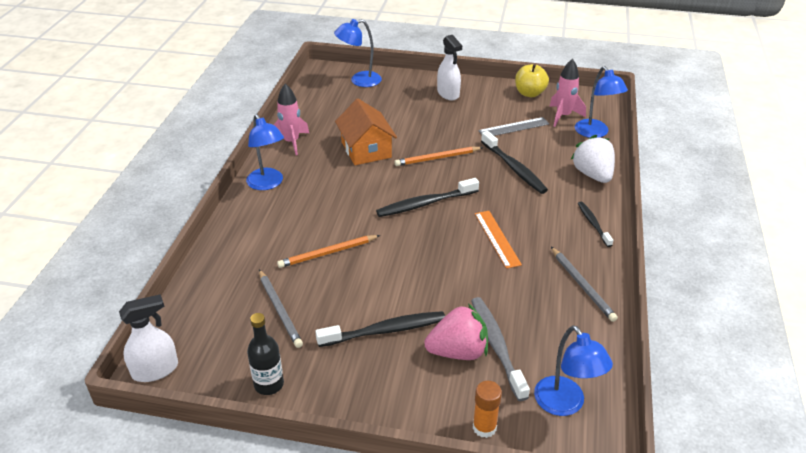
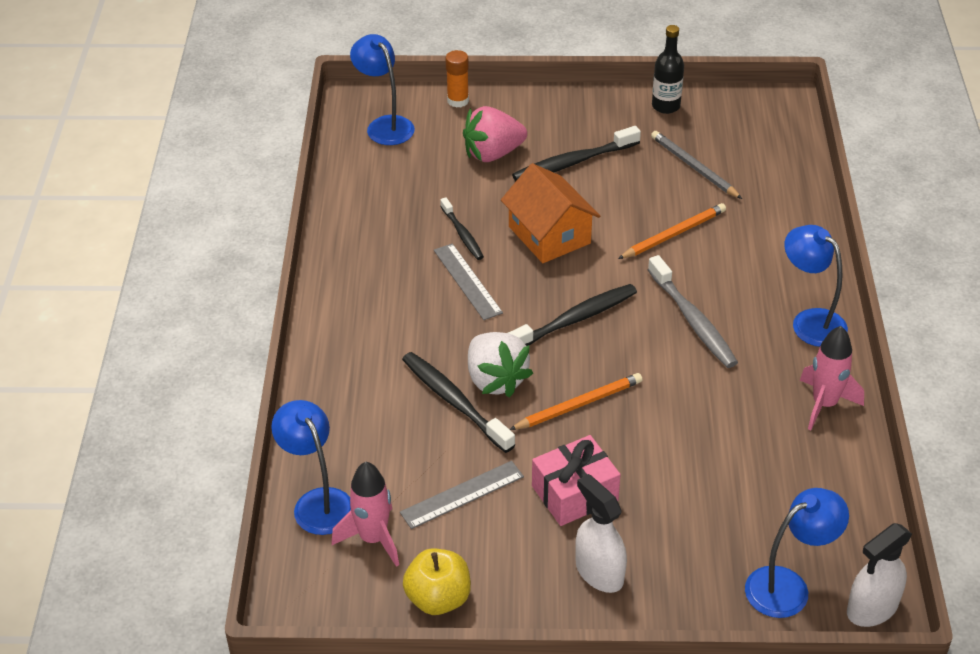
camera: 170 degrees right, 5 degrees up
(155, 370) = (779, 103): white spray bottle -> white spray bottle (872, 608)
(366, 149) = (697, 406): orange house -> orange house (549, 235)
(451, 121) = (574, 493): none -> pink gift
(496, 346) = (454, 163): grey toothbrush -> grey toothbrush (693, 320)
(497, 238) = (467, 281): orange ruler -> grey ruler
(582, 285) = (360, 236): grey pencil -> none
(592, 175) = (331, 406): white strawberry -> white strawberry (495, 380)
(593, 224) = (339, 320): black toothbrush -> black toothbrush (462, 234)

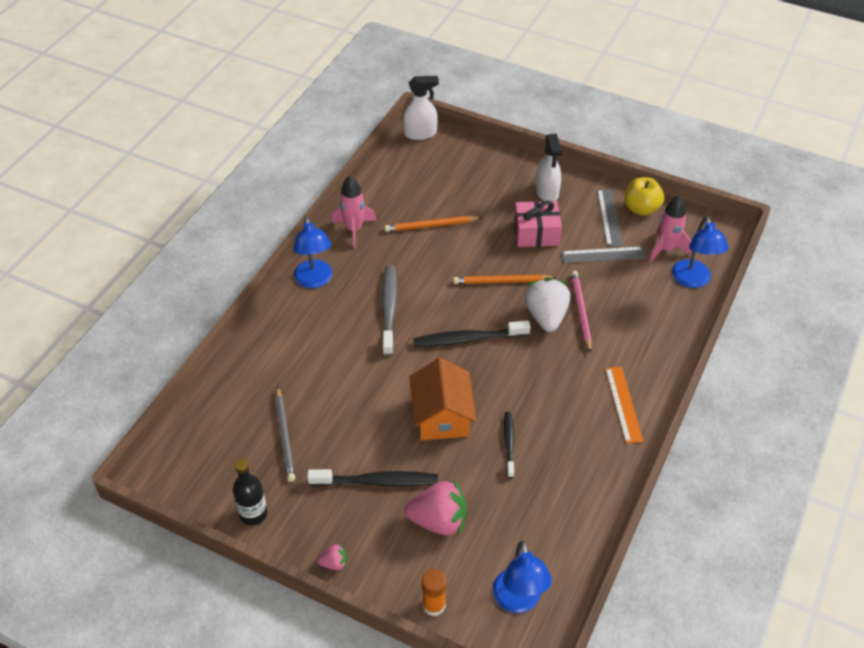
camera: 155 degrees left, 5 degrees up
(354, 313) = (623, 404): none -> orange ruler
(454, 402) = (580, 311): black toothbrush -> pink pencil
(467, 281) = (526, 399): grey ruler -> grey ruler (609, 217)
(564, 99) = (334, 563): none -> pink strawberry
(673, 234) = (349, 380): orange pencil -> orange pencil (431, 226)
(788, 586) = (453, 154): blue lamp -> none

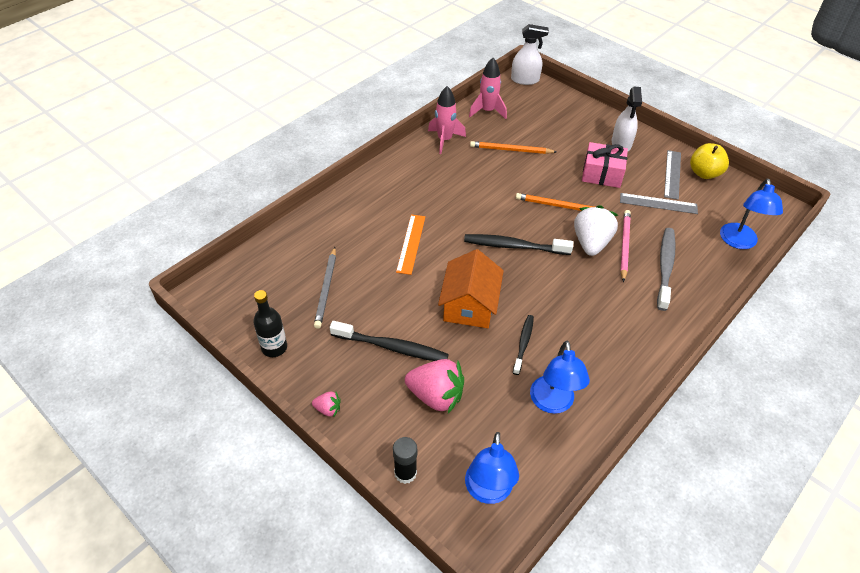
camera: 15 degrees right, 0 degrees up
(314, 280) = (397, 172): blue lamp -> blue lamp (552, 403)
(389, 309) = (452, 207): grey toothbrush -> grey toothbrush (665, 267)
(434, 605) = (405, 473): orange glue stick -> black glue stick
(623, 404) = (643, 334): orange ruler -> orange ruler (411, 243)
(666, 249) = (719, 211): pink rocket -> pink rocket (487, 111)

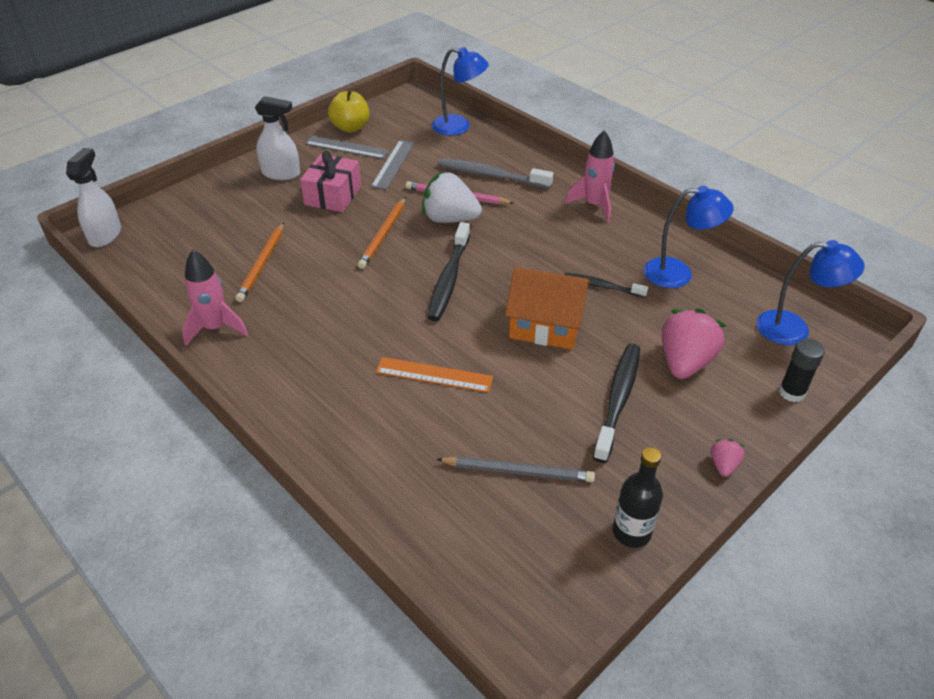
camera: 85 degrees left, 5 degrees down
(487, 111) = (164, 278): pink rocket -> pink rocket (594, 205)

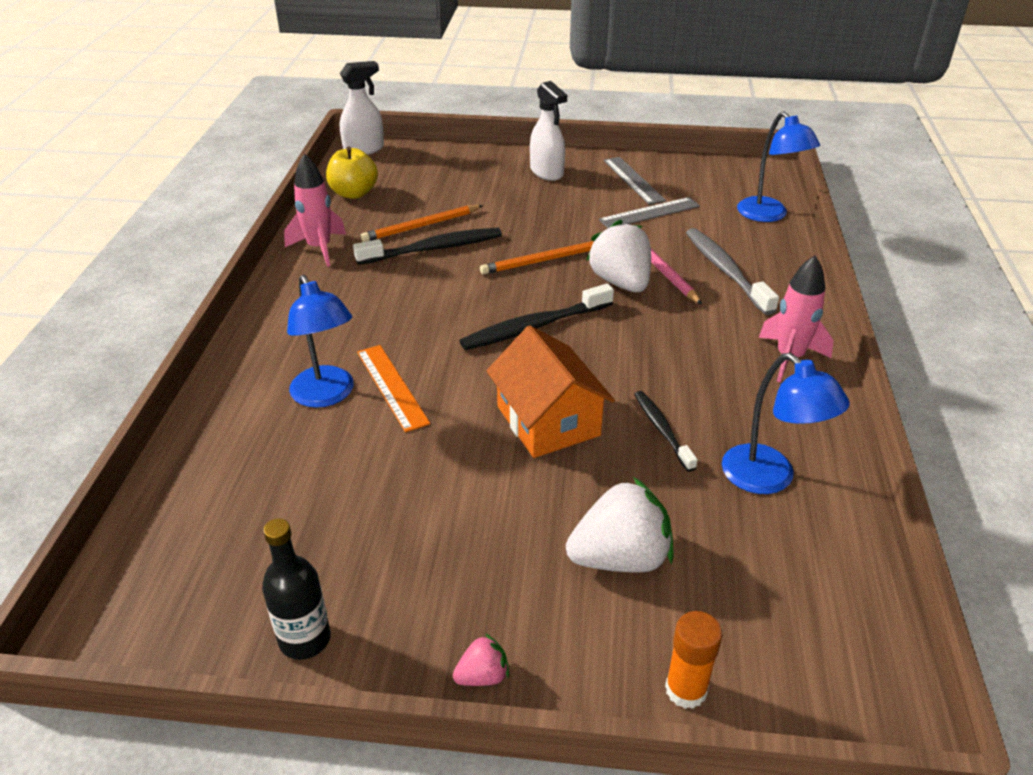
camera: 50 degrees right, 5 degrees down
(333, 195) = (557, 209): pink gift -> none
(350, 128) = (664, 167): yellow apple -> yellow apple (354, 193)
(518, 471) = (316, 507): grey pencil -> none
(618, 400) = (495, 531): black toothbrush -> black toothbrush (433, 249)
(685, 362) = (620, 558): pink strawberry -> white strawberry
(792, 392) = (686, 690): black glue stick -> orange glue stick
(794, 329) = (813, 637): blue lamp -> blue lamp (327, 395)

